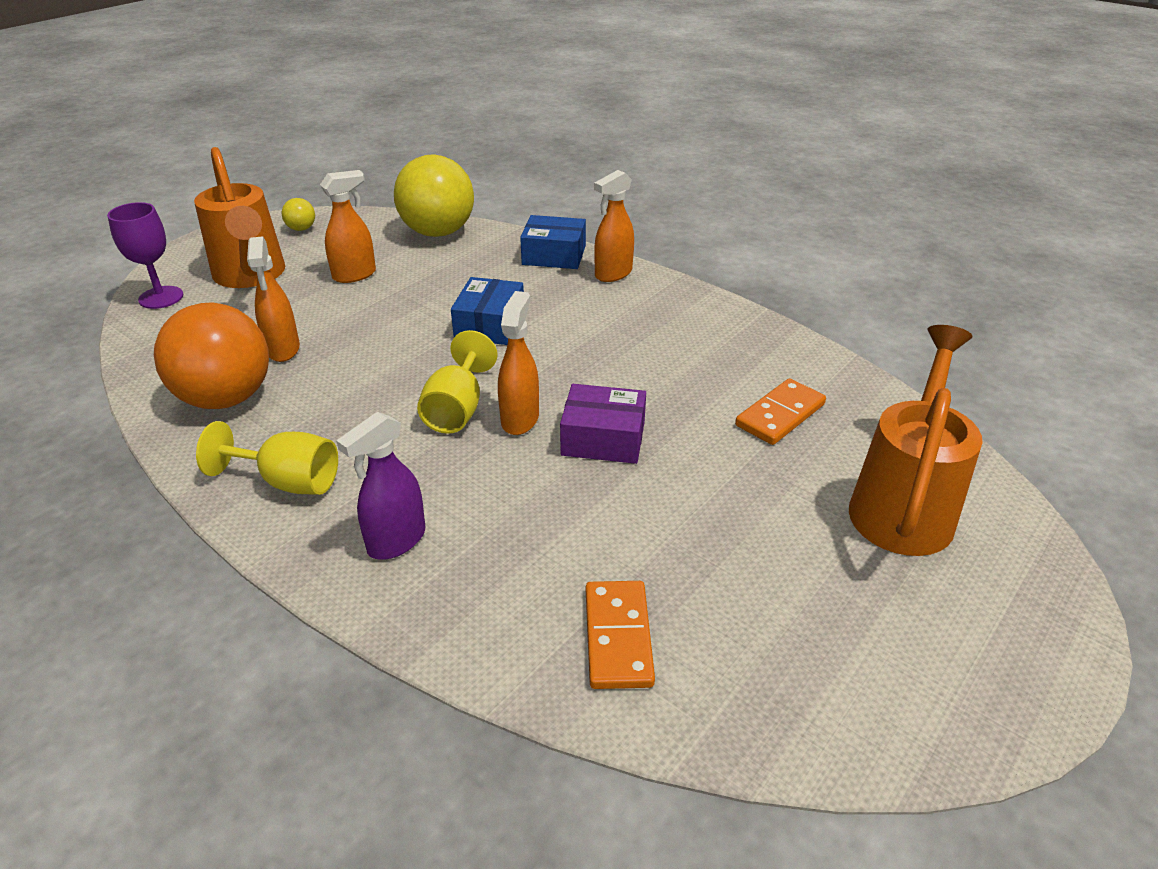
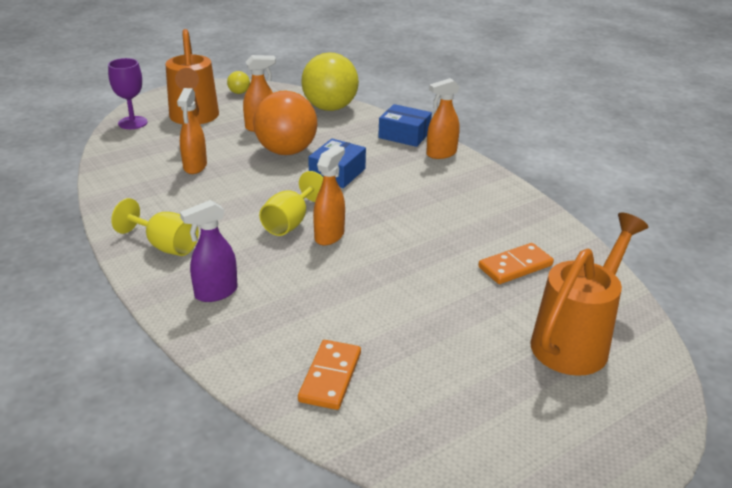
camera: 15 degrees right, 5 degrees down
(226, 398) = (148, 190): orange ball -> orange ball (286, 151)
(603, 438) = (380, 258): purple box -> none

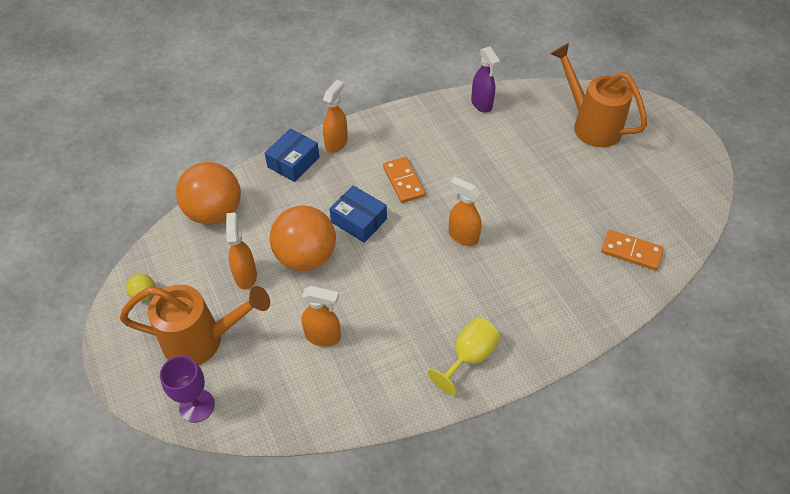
camera: 80 degrees left, 20 degrees up
(215, 293) = (539, 317): purple spray bottle -> purple spray bottle (481, 104)
(290, 222) = (439, 261): yellow goblet -> none
(330, 108) = (214, 212): yellow ball -> orange ball
(441, 154) = (336, 143): orange spray bottle -> orange spray bottle turned 135 degrees counterclockwise
(515, 266) = (511, 134): orange domino -> orange domino (403, 181)

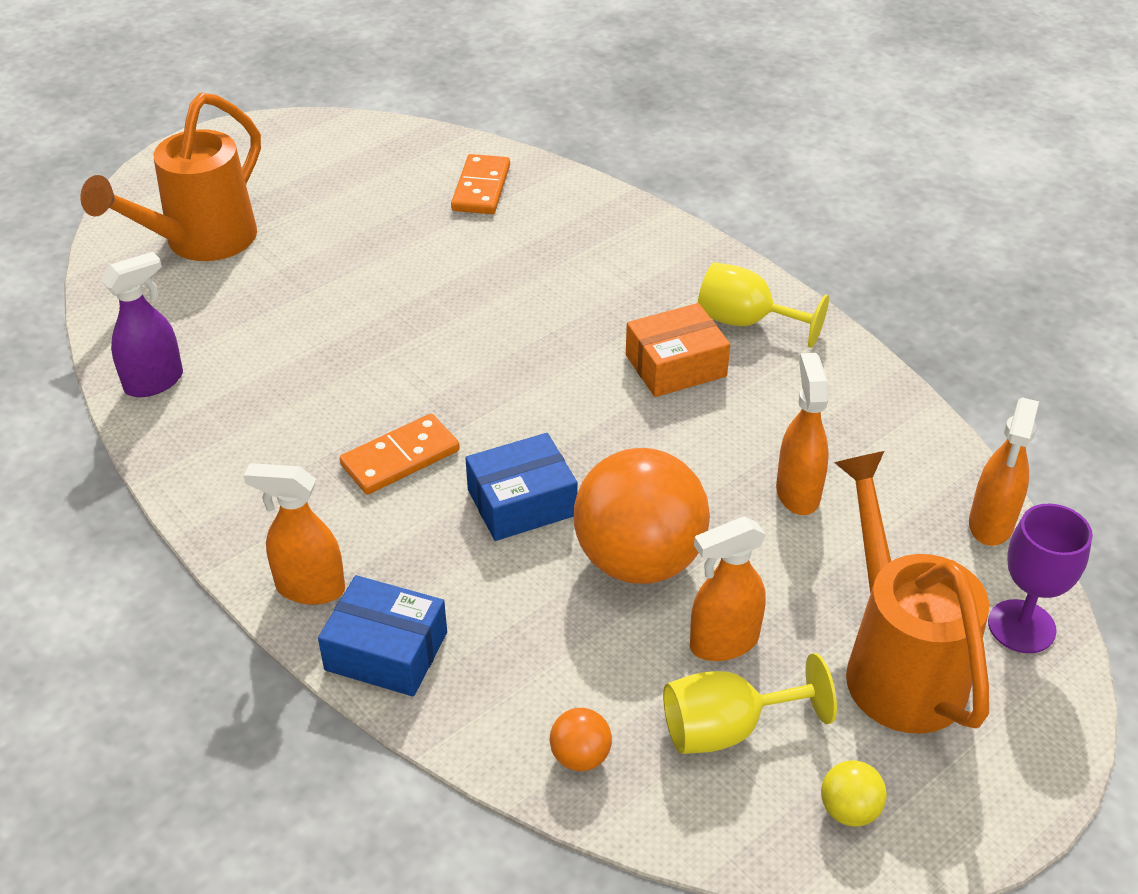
camera: 105 degrees left, 10 degrees down
(202, 264) = (727, 729): none -> yellow goblet
(214, 212) = (580, 756): orange ball -> orange ball, size x0.41
(359, 220) = (522, 502): blue box -> blue box turned 45 degrees clockwise
(438, 309) = (675, 365): none -> orange box
(463, 236) = (512, 360): orange spray bottle -> orange spray bottle (991, 524)

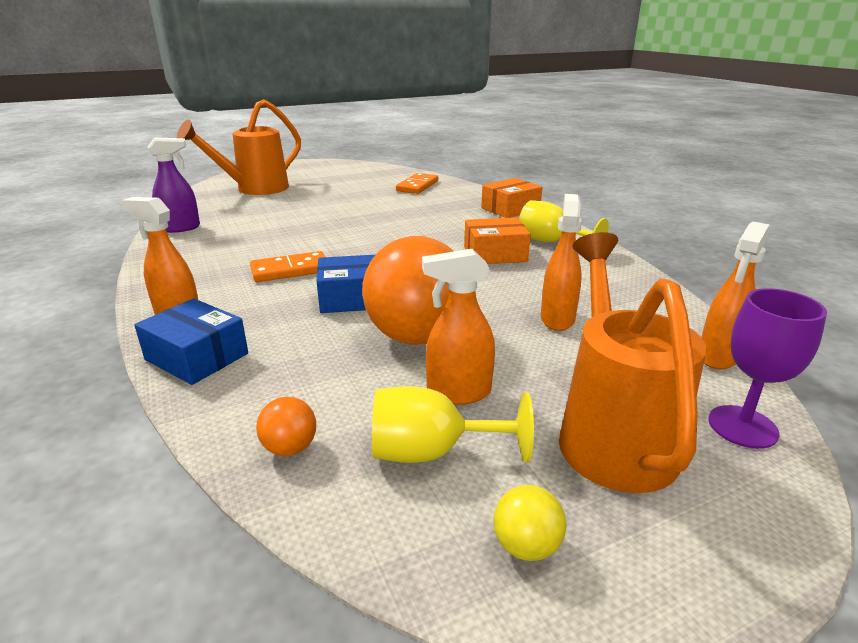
camera: 15 degrees right, 15 degrees down
(659, 238) = (510, 209): none -> orange box

